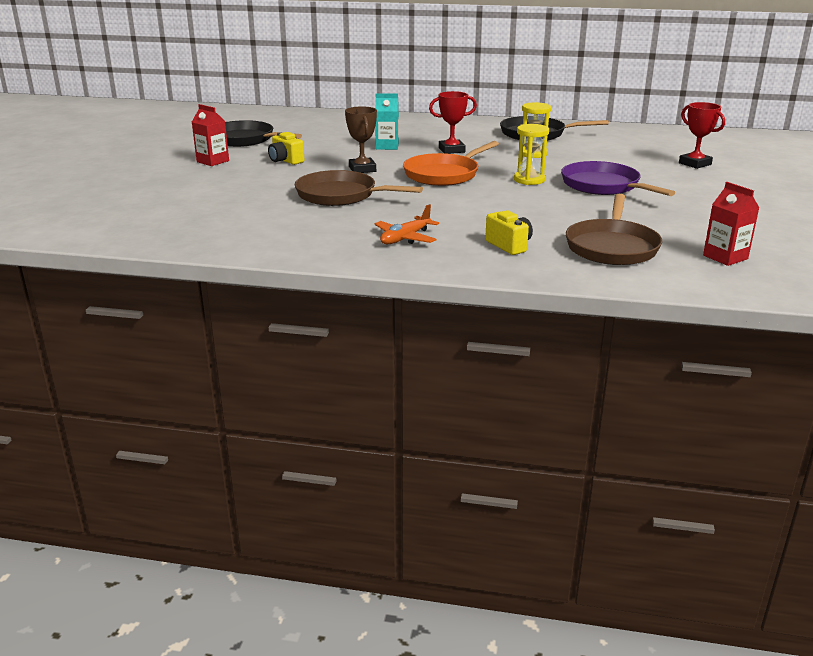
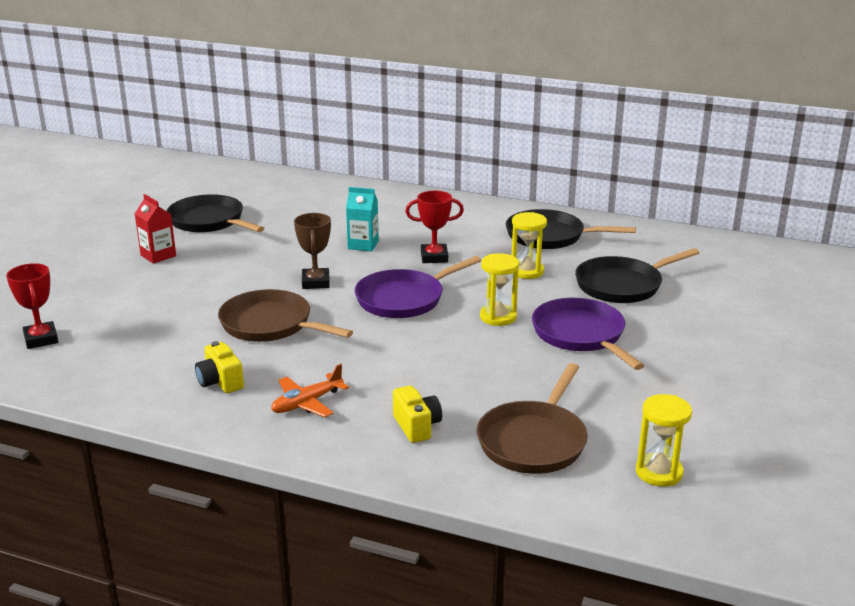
camera: 10 degrees right, 0 degrees up
(285, 161) = (238, 261): yellow camera -> yellow camera (220, 382)
(444, 174) = (404, 299): orange pan -> purple pan
(614, 157) = (622, 285): none -> black pan
(695, 164) = (715, 305): red trophy -> red trophy (41, 339)
(725, 257) = (659, 472): red carton -> yellow hourglass

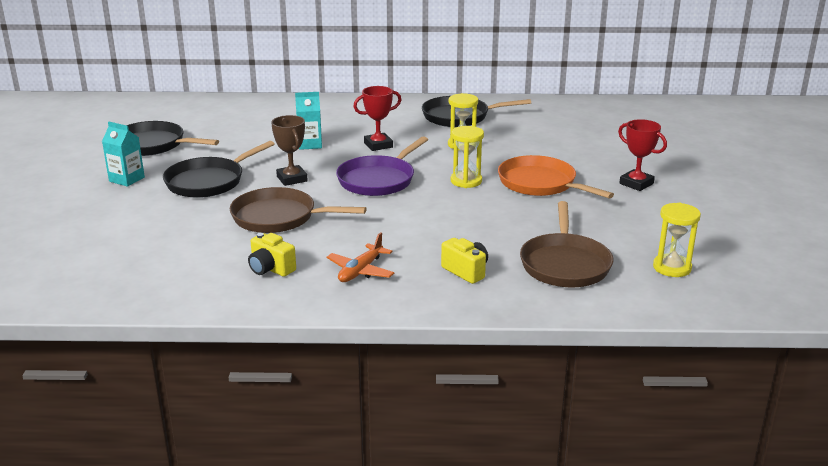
camera: 20 degrees left, 0 degrees up
(41, 339) = (68, 265): red trophy -> red trophy (636, 183)
(158, 255) = (127, 179): red carton -> turquoise carton
(581, 335) = (540, 184): purple pan -> orange pan
(622, 285) = (543, 144): black pan -> black pan (208, 181)

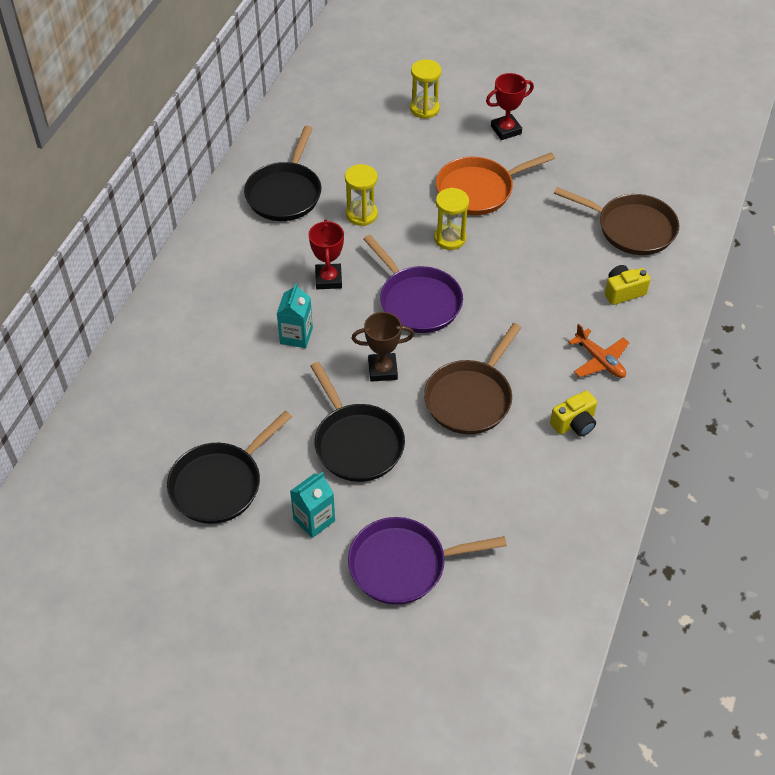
camera: 70 degrees left, 25 degrees up
(87, 217) = (403, 565): none -> purple pan
(672, 268) = (658, 170): yellow hourglass -> yellow hourglass (424, 109)

